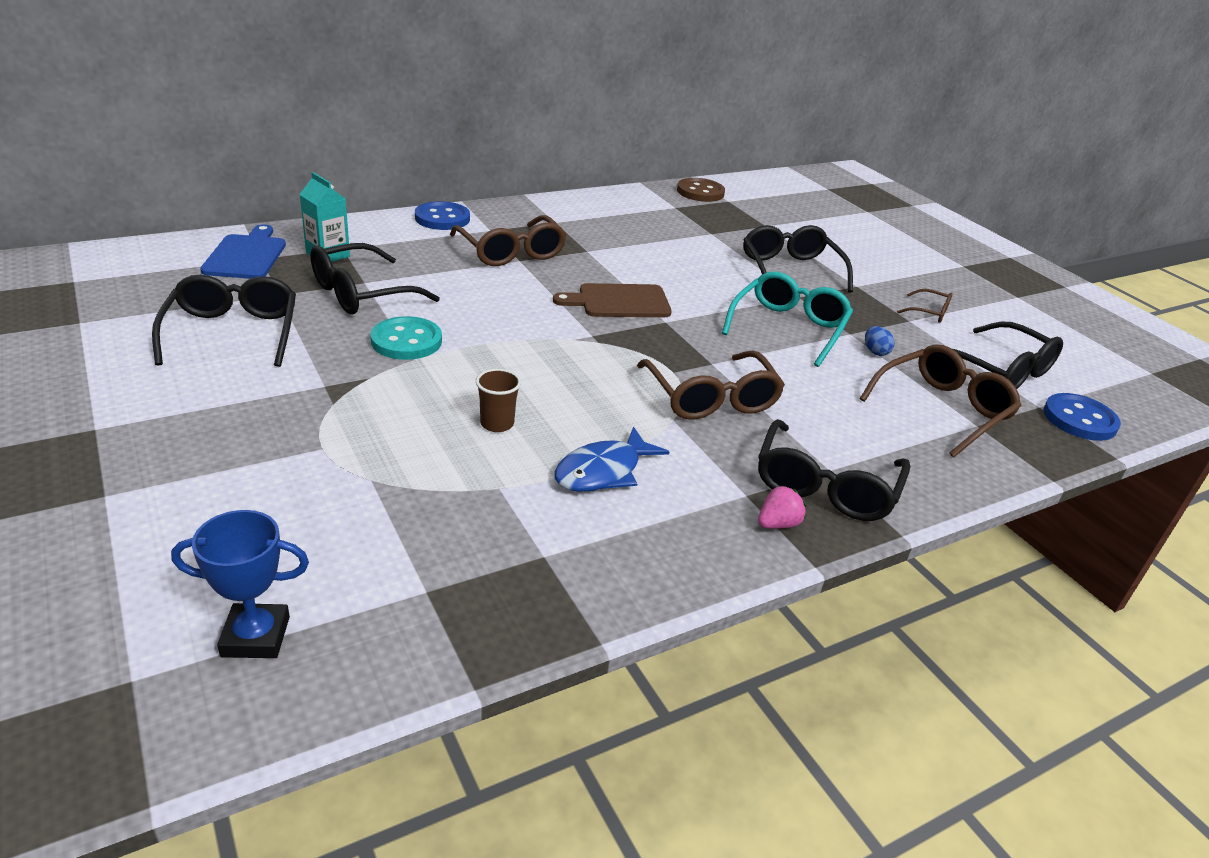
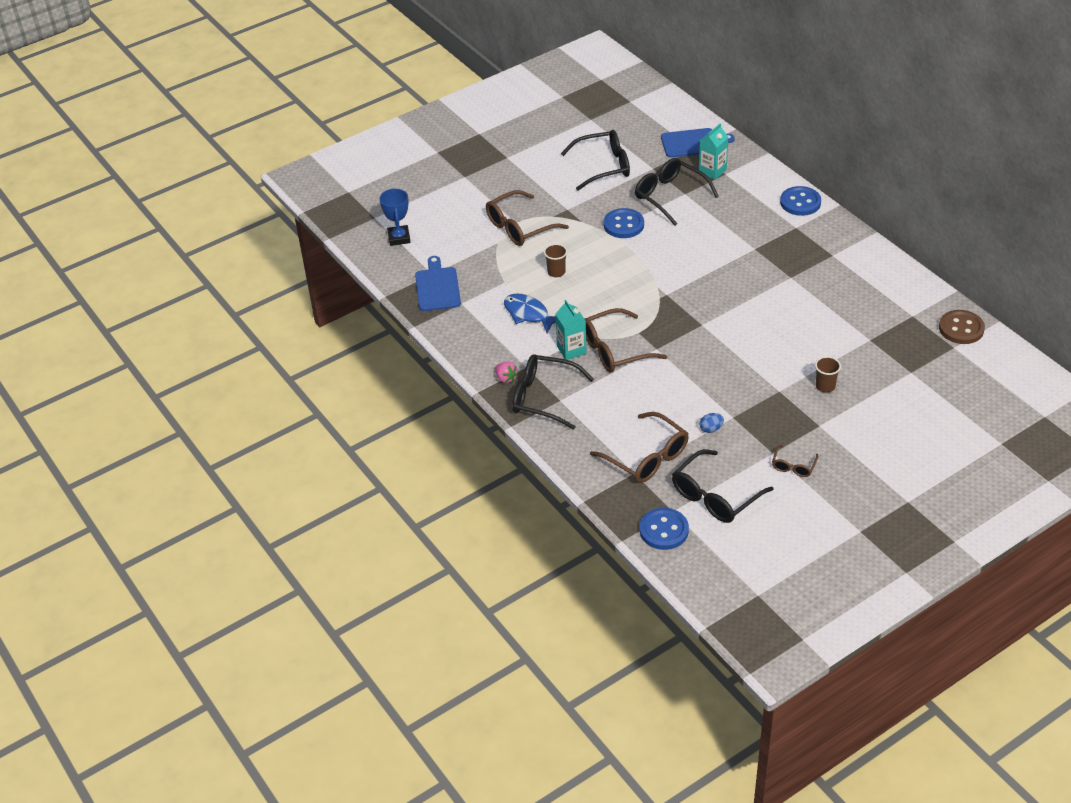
camera: 90 degrees right, 10 degrees up
(406, 341) = (623, 225): turquoise button -> blue button
(477, 587) = (437, 287): none -> blue cutting board
(511, 252) = (765, 243): brown glasses -> brown glasses (519, 227)
(619, 302) = (718, 301): brown cutting board -> none
(706, 439) = (571, 350): none -> turquoise carton
(788, 328) = (724, 384): turquoise glasses -> none
(790, 270) = (825, 386): black glasses -> brown cup

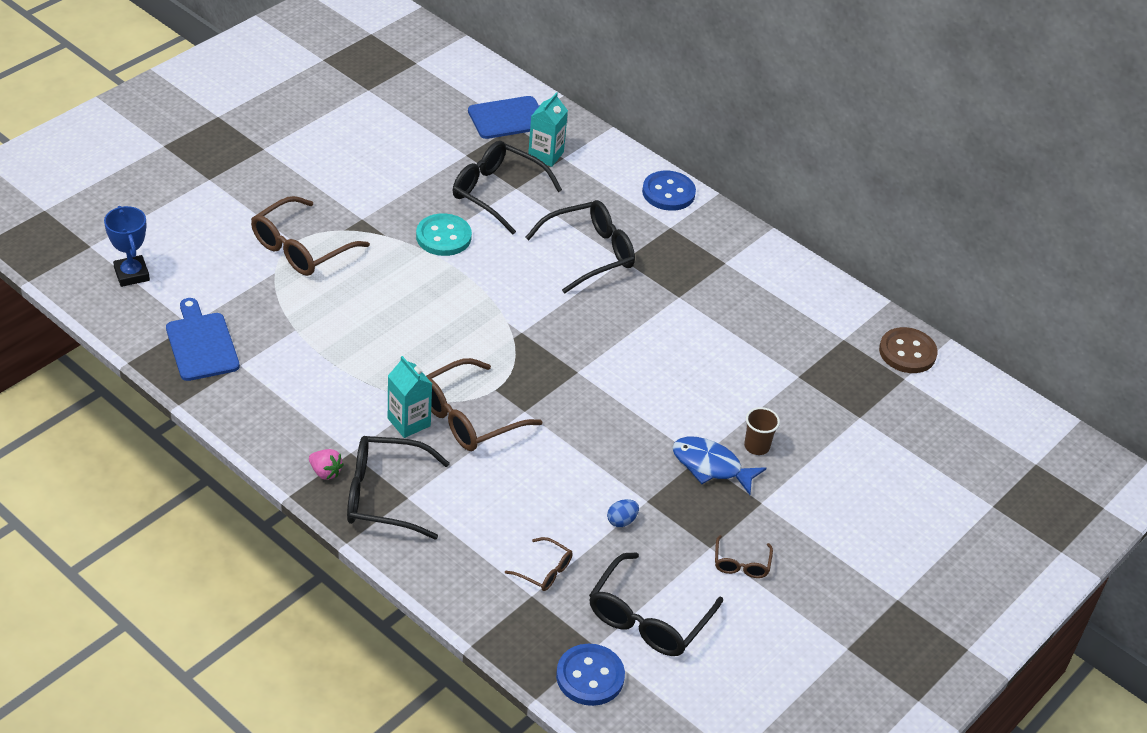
camera: 20 degrees left, 0 degrees up
(528, 314) = (338, 374): blue fish -> blue fish (711, 466)
(556, 272) = (365, 310): brown cup -> none
(604, 166) = (400, 155): black glasses -> black glasses (590, 253)
(623, 225) = (443, 237): blue button -> turquoise button
(647, 457) = (544, 571): brown glasses -> brown glasses, size x0.51

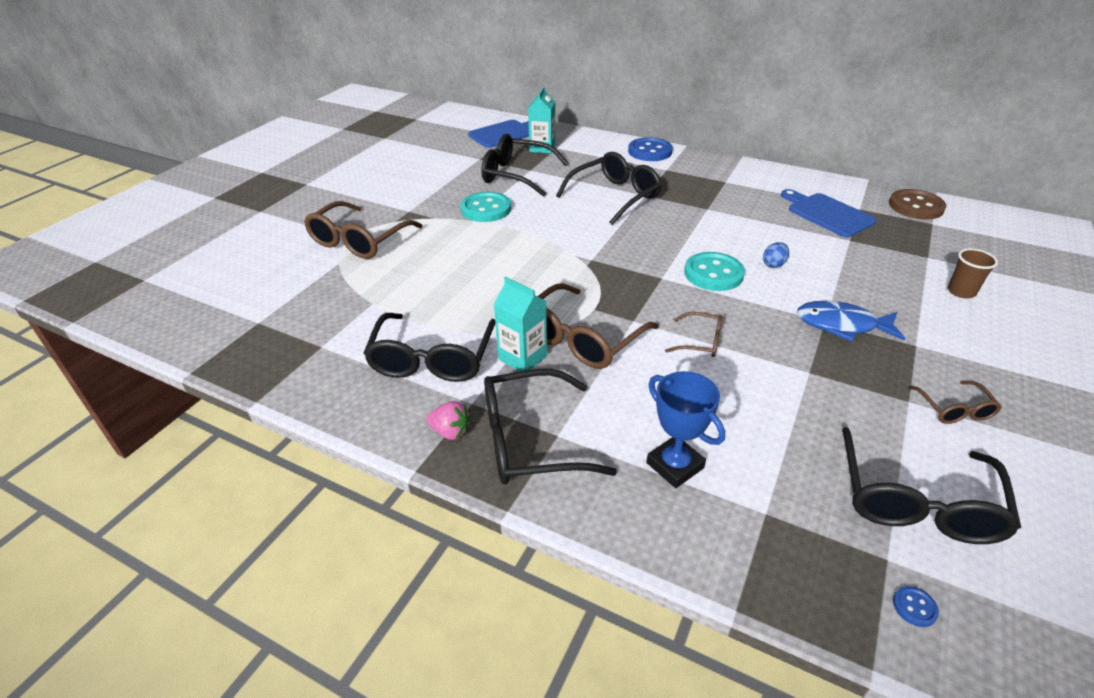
camera: 10 degrees left, 5 degrees down
(131, 274) = (190, 293): blue trophy -> blue trophy (674, 465)
(201, 344) = (274, 336): blue cutting board -> blue cutting board (827, 214)
(331, 403) = (432, 359): none -> black glasses
(544, 571) = (760, 477): brown glasses -> brown glasses (701, 342)
(590, 676) = (914, 607): blue button -> blue button, size x0.41
(621, 521) = (800, 398): blue egg -> blue egg (773, 264)
(630, 380) = (713, 274): none -> turquoise button
(756, 446) = (866, 299): brown cup -> brown cup (961, 292)

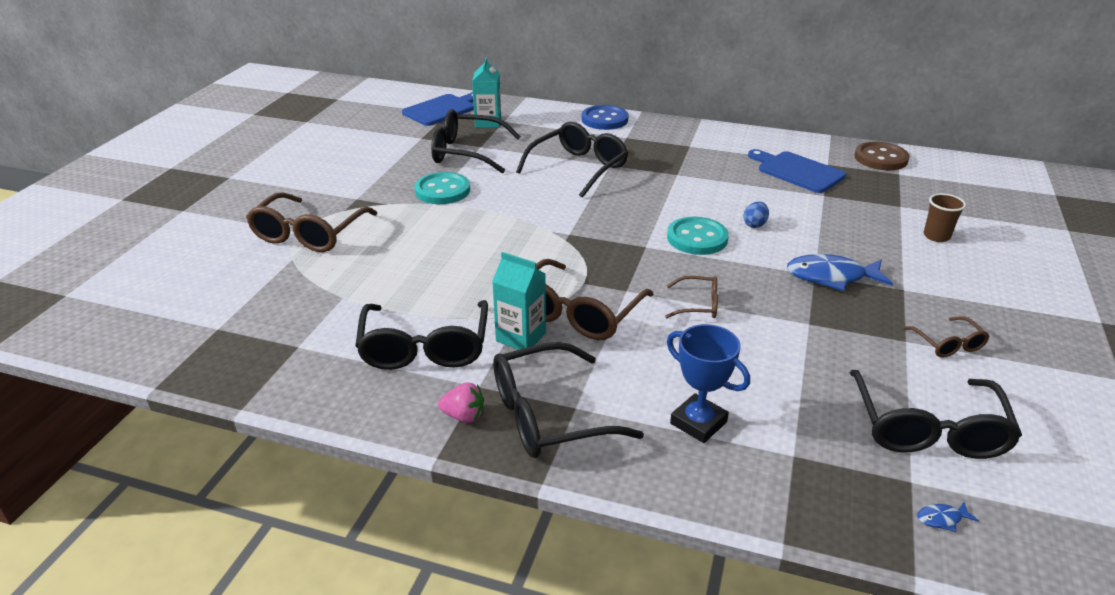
camera: 10 degrees left, 5 degrees down
(914, 607) = (942, 519): blue button -> blue fish

